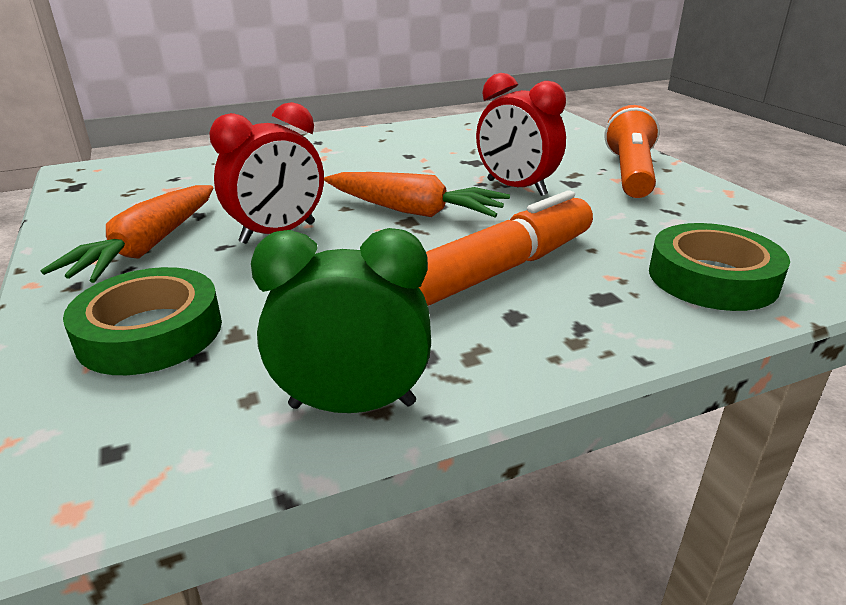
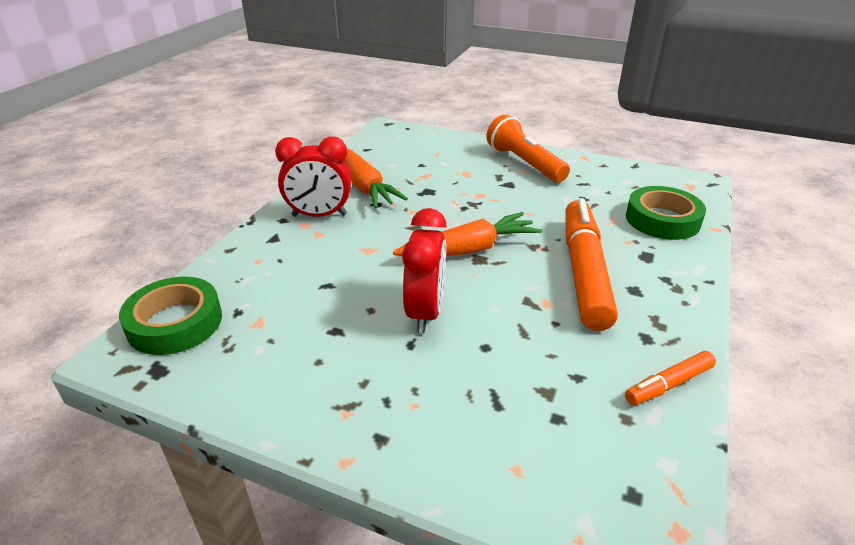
camera: 45 degrees left, 5 degrees up
(148, 247) = (363, 377): orange carrot -> orange carrot (366, 187)
(150, 332) = (504, 426): green tape -> green tape (175, 322)
(352, 405) = (668, 384): green clock -> orange marker
(516, 188) = (489, 202): red clock -> red clock (319, 215)

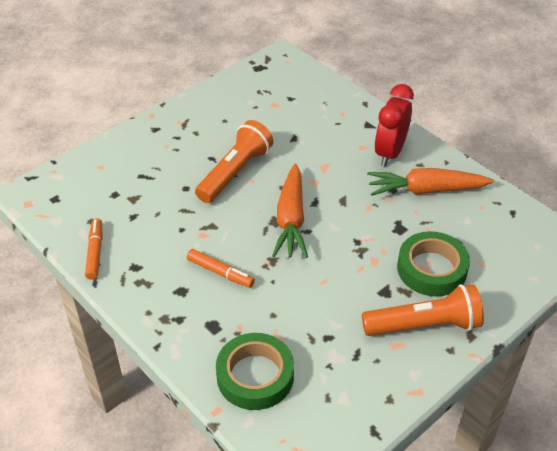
camera: 115 degrees right, 10 degrees up
(175, 322) = (295, 75): green tape -> green tape (431, 269)
(425, 312) = (235, 172): red clock -> orange flashlight
(584, 272) = (220, 273): orange marker -> orange marker, size x0.47

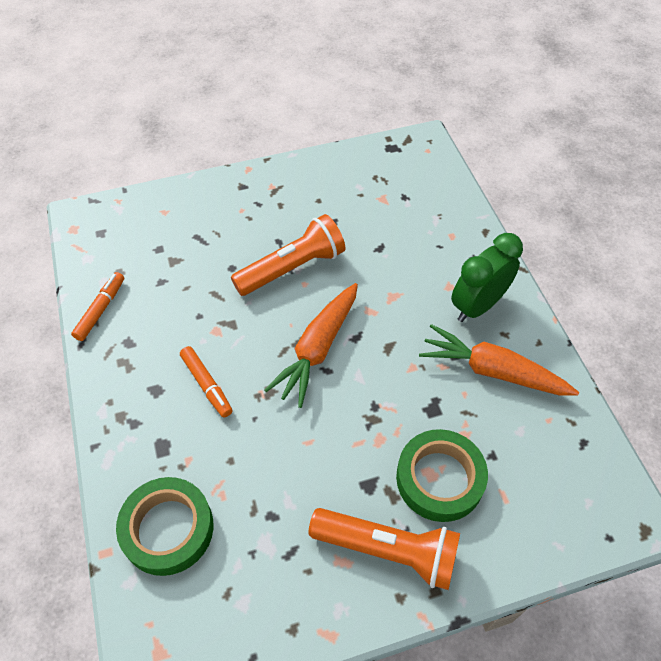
camera: 25 degrees right, 10 degrees up
(390, 153) = (478, 306): red clock -> green clock

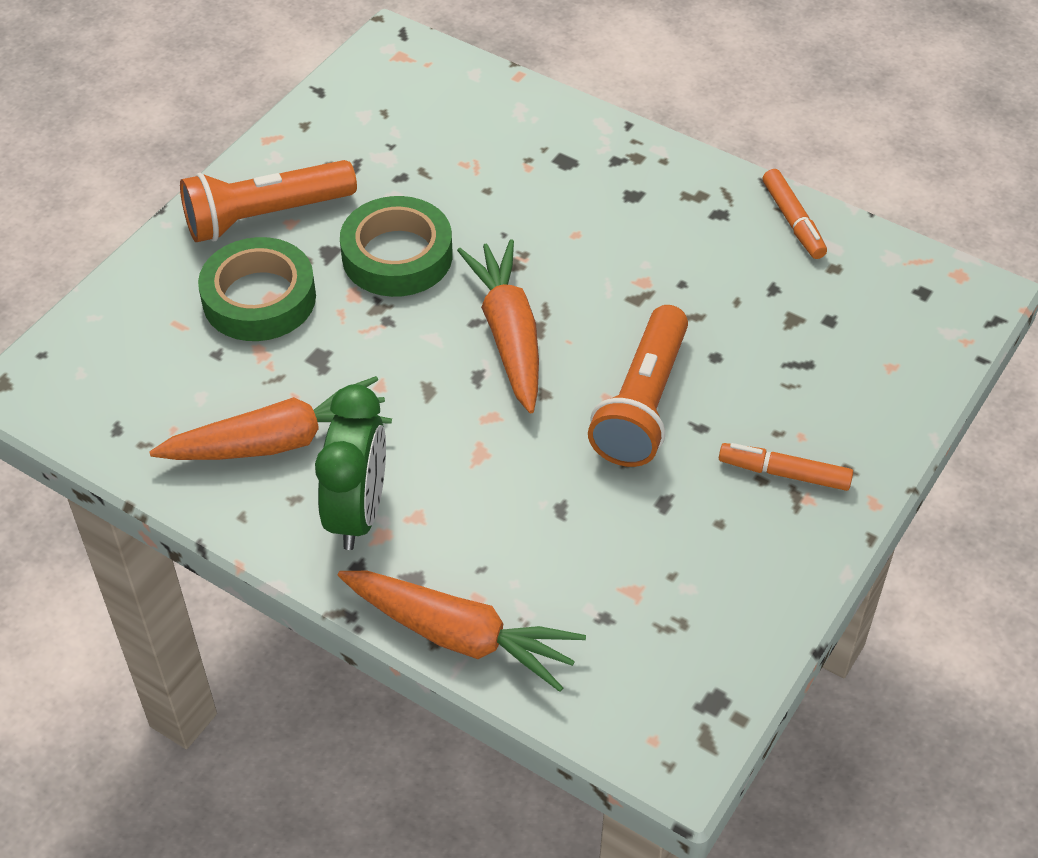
camera: 140 degrees right, 5 degrees down
(168, 529) = (484, 116): green tape -> green tape (397, 255)
(207, 385) = (587, 229): orange marker -> orange marker (784, 473)
(472, 226) = (459, 635): none -> orange carrot

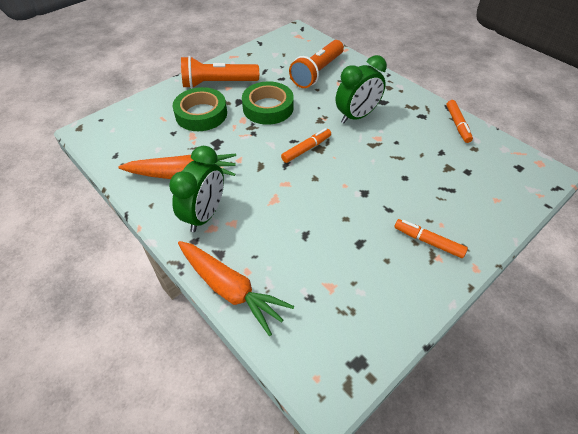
camera: 15 degrees right, 0 degrees up
(508, 335) = (306, 149): orange carrot -> orange marker
(588, 240) = (356, 116): none -> green clock
(642, 404) = (362, 192): orange flashlight -> orange flashlight (317, 72)

